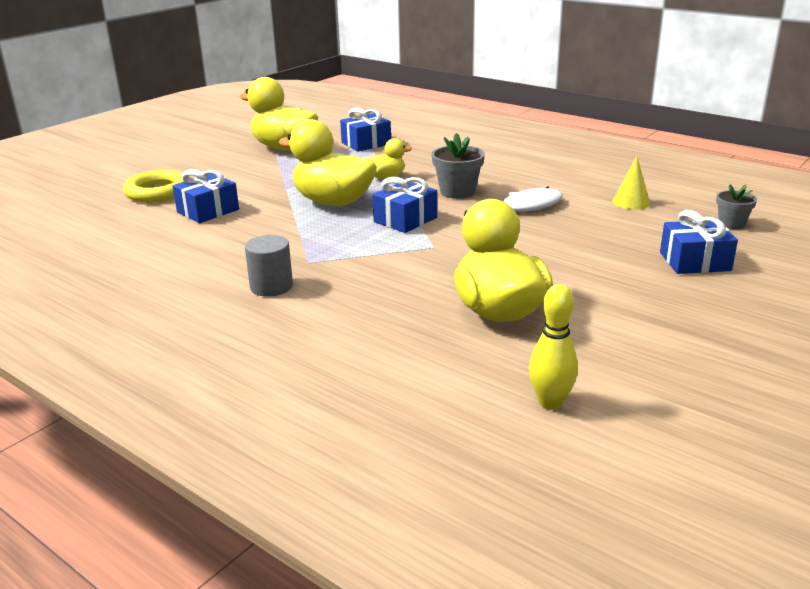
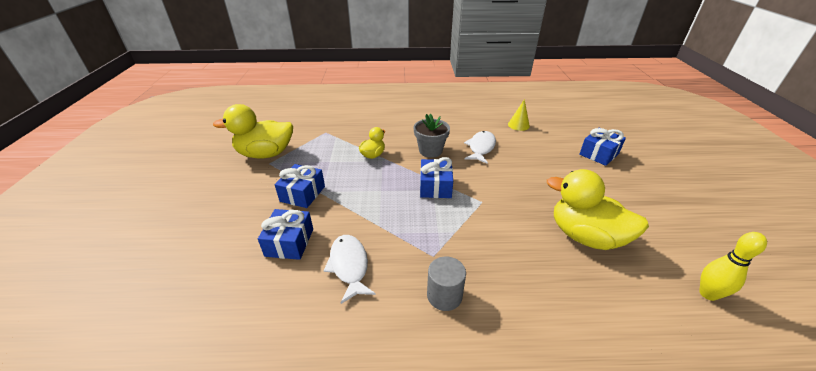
camera: 40 degrees left, 10 degrees up
(157, 192) = (215, 242): yellow ring -> none
(228, 241) = (349, 266): none -> white fish
(333, 202) = (370, 191): yellow duck -> none
(366, 143) = (320, 130): blue gift -> blue gift (302, 194)
(731, 224) = (574, 123): grey flower pot -> none

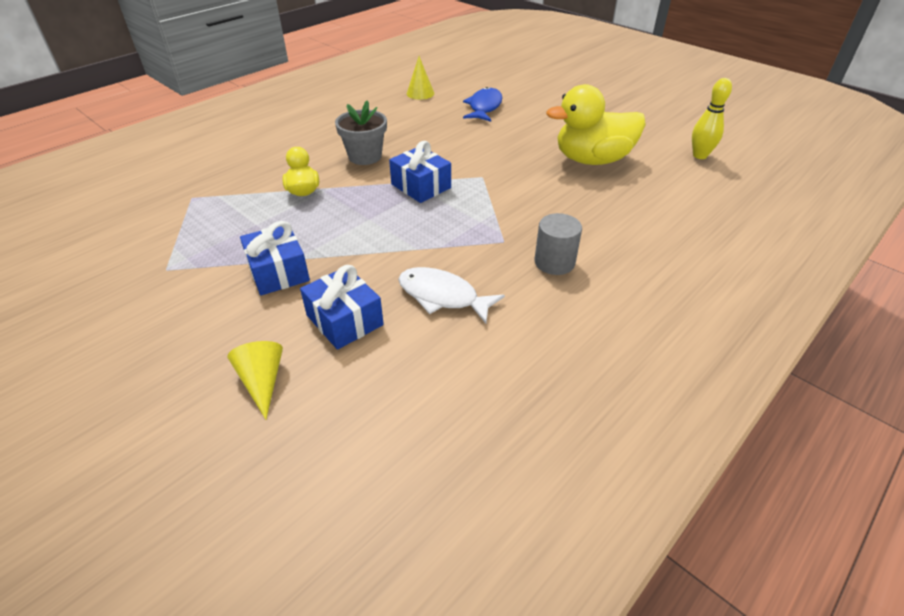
camera: 45 degrees left, 5 degrees up
(219, 248) = (262, 381): none -> yellow cone
(266, 154) = (140, 262): yellow duck -> none
(481, 148) = (413, 130): white fish -> none
(551, 153) = (484, 107): none -> blue fish
(599, 154) = (522, 91): blue gift -> none

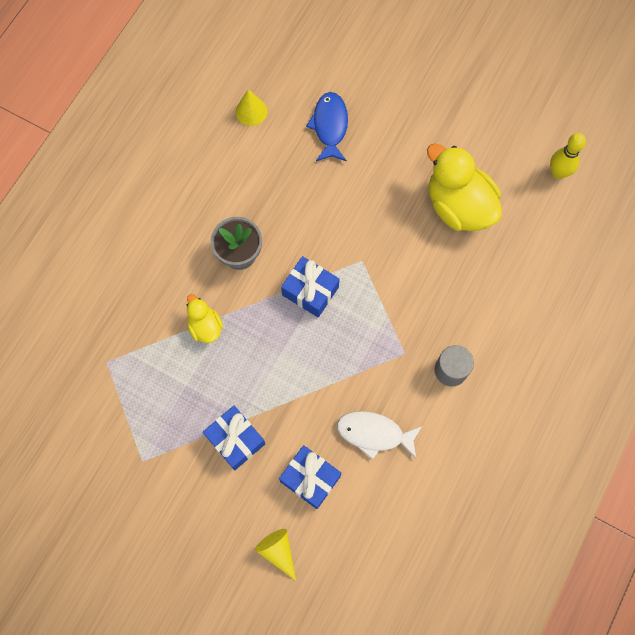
camera: 15 degrees left, 30 degrees up
(592, 160) = (458, 206): yellow duck -> yellow duck turned 75 degrees clockwise

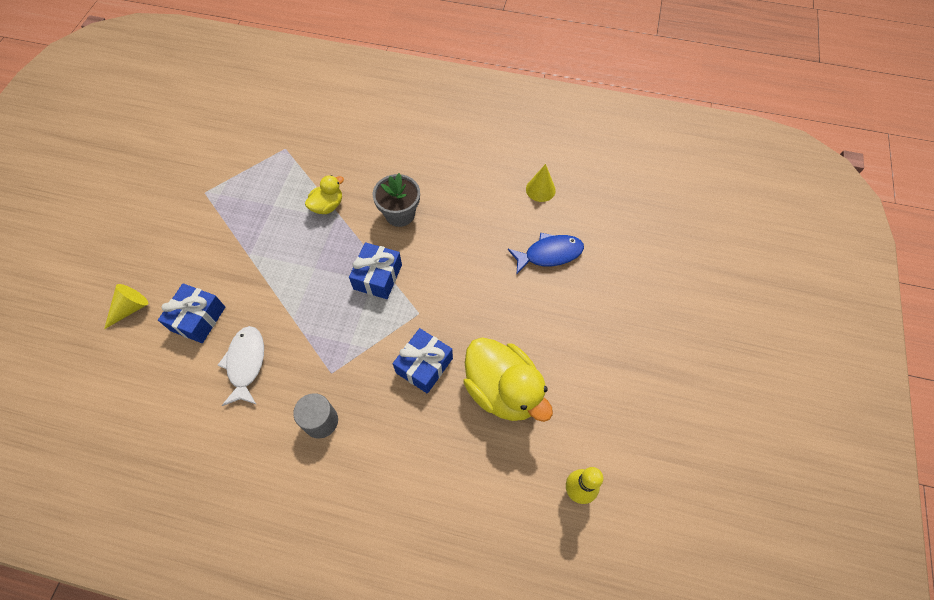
camera: 75 degrees right, 10 degrees down
(235, 440) = (228, 252): blue gift -> blue gift (424, 365)
(458, 206) = (503, 390): yellow duck -> yellow duck turned 105 degrees clockwise

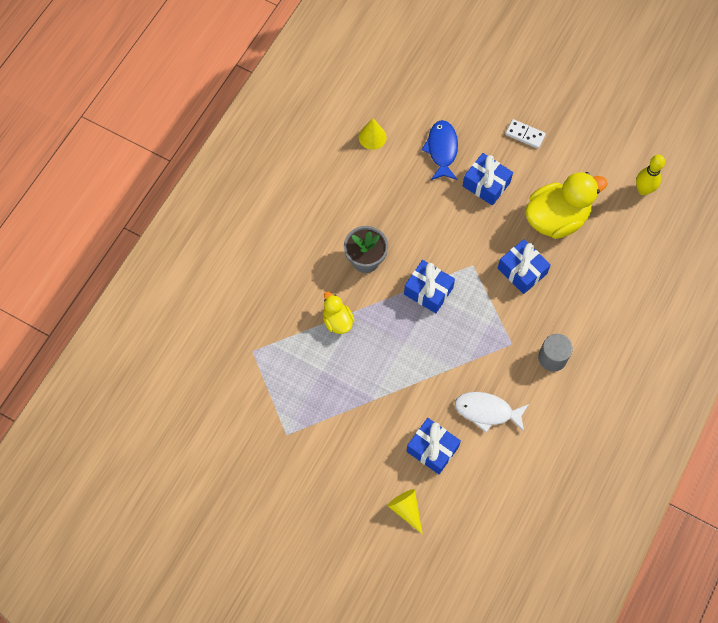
camera: 75 degrees left, 5 degrees up
(522, 306) = (486, 184): none -> blue gift
(601, 333) = (525, 135): none -> white domino

